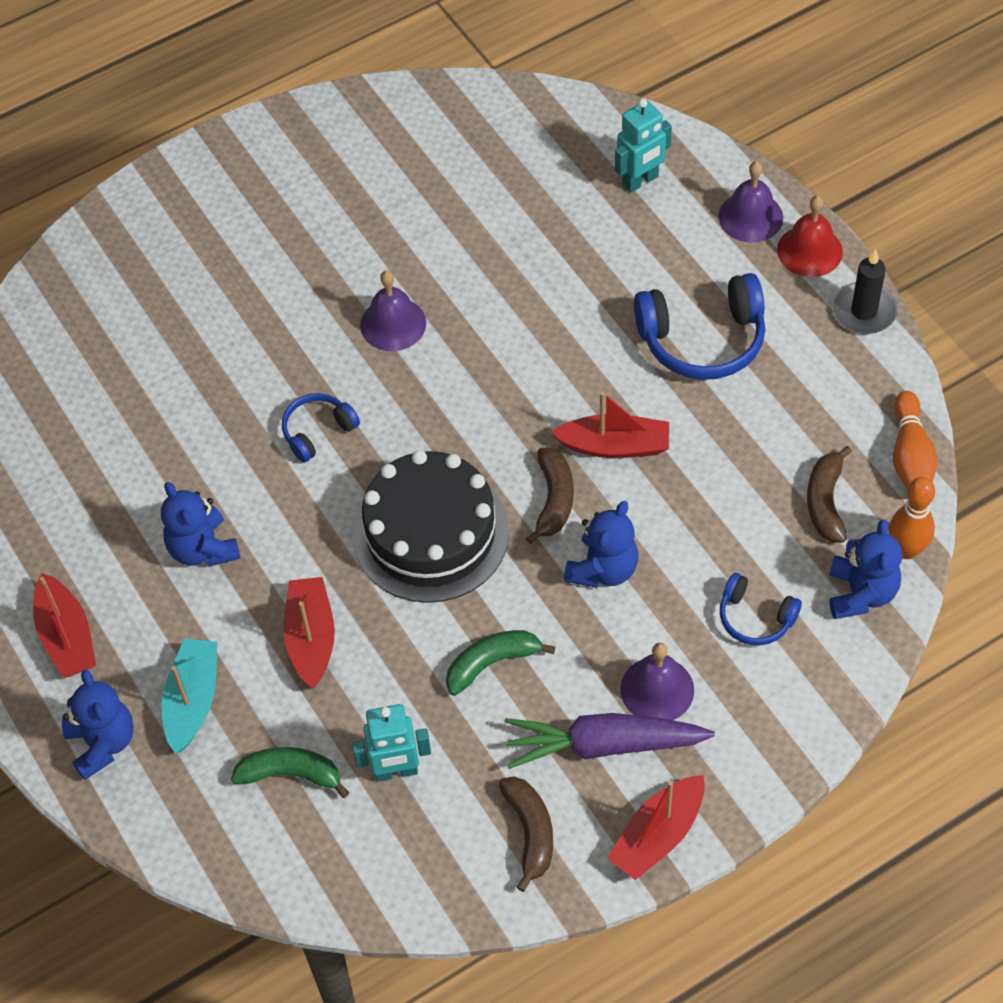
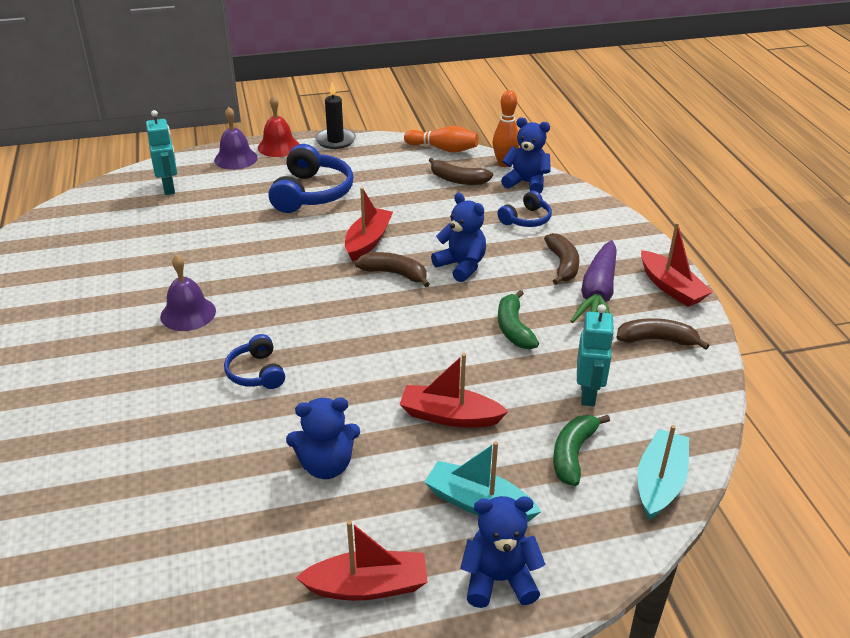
camera: 75 degrees left, 20 degrees down
(274, 869) = (659, 482): none -> turquoise boat
(430, 533) = (388, 334): black cake -> none
(657, 689) = (563, 265): purple bell -> brown banana

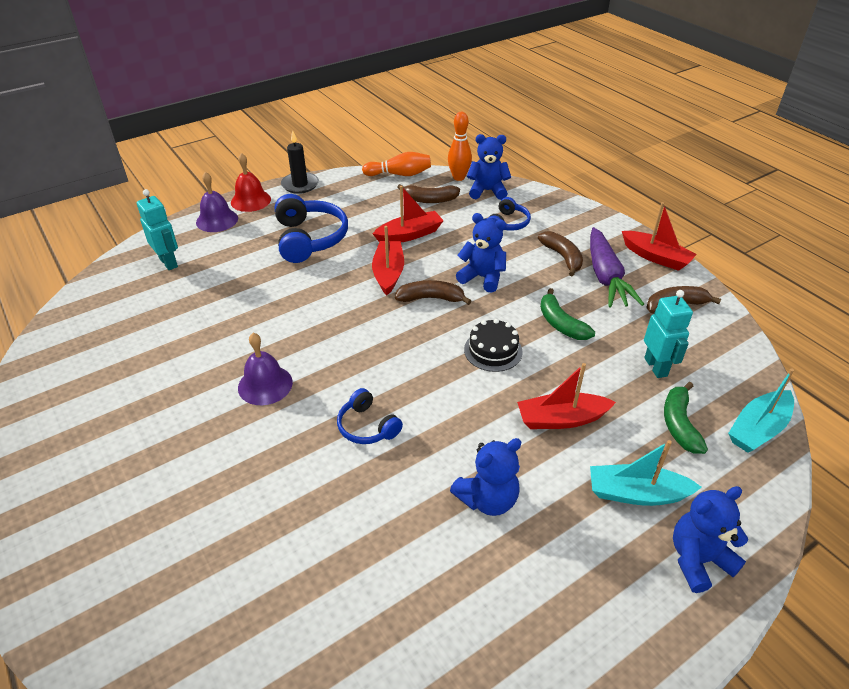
camera: 20 degrees left, 5 degrees up
(367, 586) = (597, 606): red boat -> red boat (409, 235)
(424, 336) = (493, 350): none -> black cake
(659, 482) = (758, 429): turquoise boat -> turquoise boat turned 135 degrees counterclockwise

